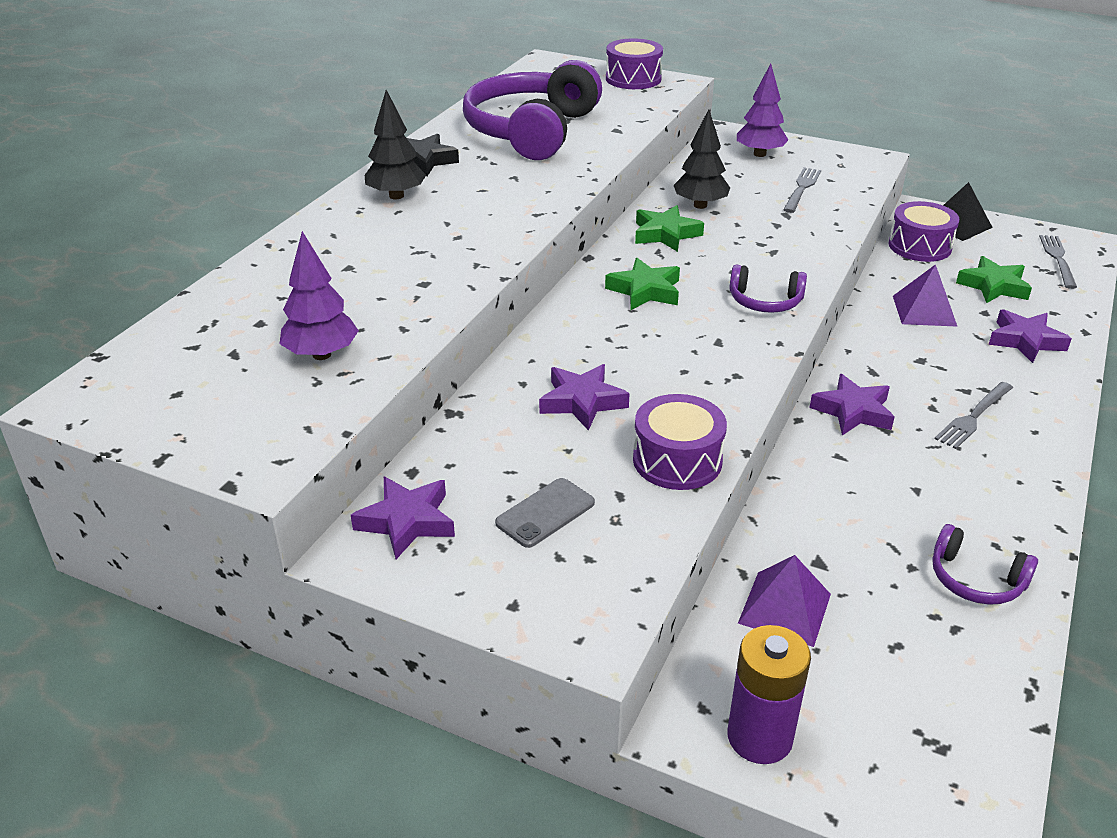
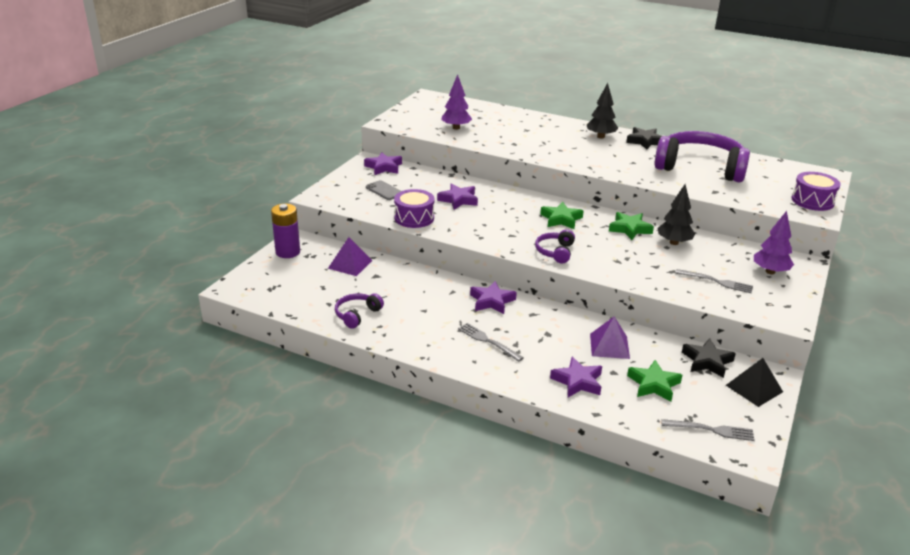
camera: 90 degrees right, 5 degrees down
(919, 246) = (707, 361): purple drum -> black star

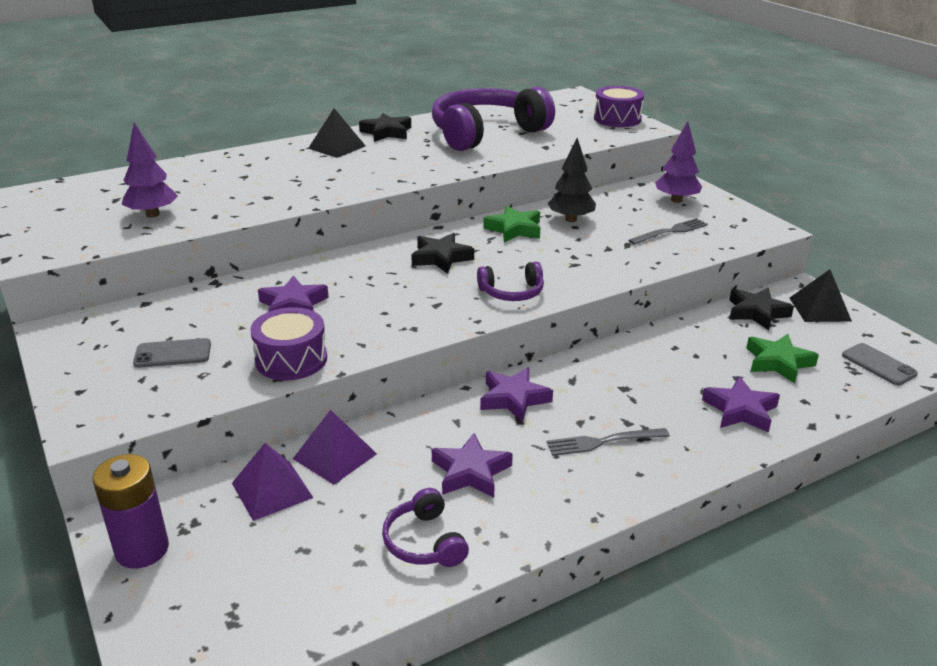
camera: 55 degrees left, 0 degrees up
(384, 167) = (101, 326): purple star -> purple star (470, 472)
(555, 252) = (512, 292): purple headphones -> purple headphones turned 60 degrees counterclockwise
(561, 219) = (441, 258): green star -> black star
(600, 136) = (337, 147): black tree -> black pyramid
(609, 346) = (684, 357): purple pyramid -> purple pyramid (334, 456)
(712, 430) = (878, 364): grey fork -> grey phone

